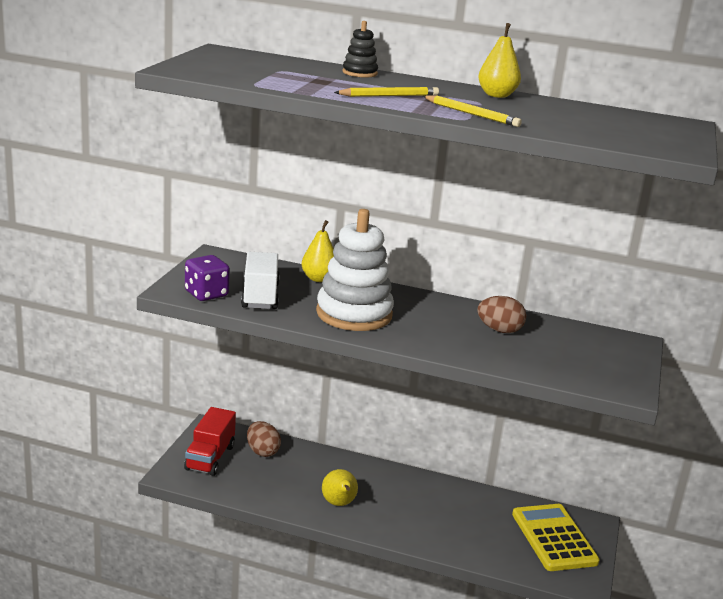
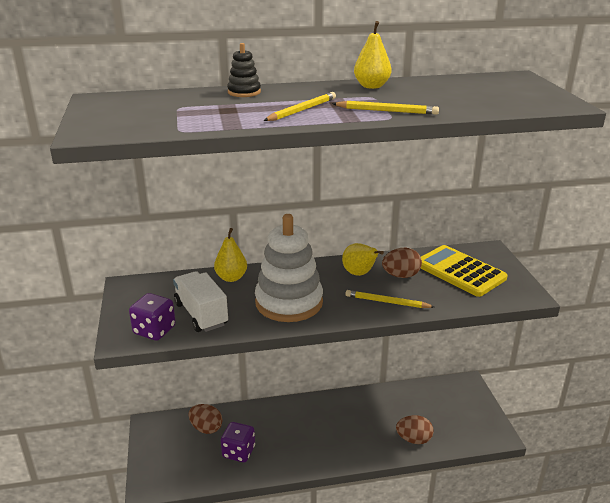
camera: 25 degrees left, 5 degrees up
(210, 458) = (169, 453): red truck -> none
(278, 483) = (238, 452): none -> purple dice
(339, 504) = (296, 449): yellow pear -> yellow pear (359, 274)
(457, 345) = (387, 302): none -> yellow pencil
(477, 546) = (413, 439): none -> brown egg
(554, 538) = (454, 407): yellow calculator -> yellow calculator (459, 271)

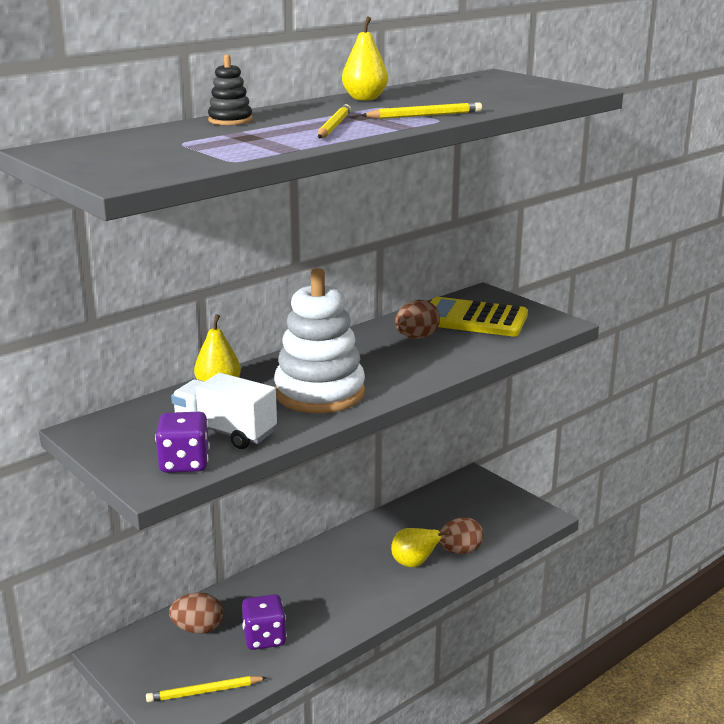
camera: 30 degrees left, 5 degrees down
(359, 274) = (369, 346): yellow pear -> yellow pear (414, 564)
(387, 302) = (429, 364): yellow pencil -> yellow pencil (204, 692)

